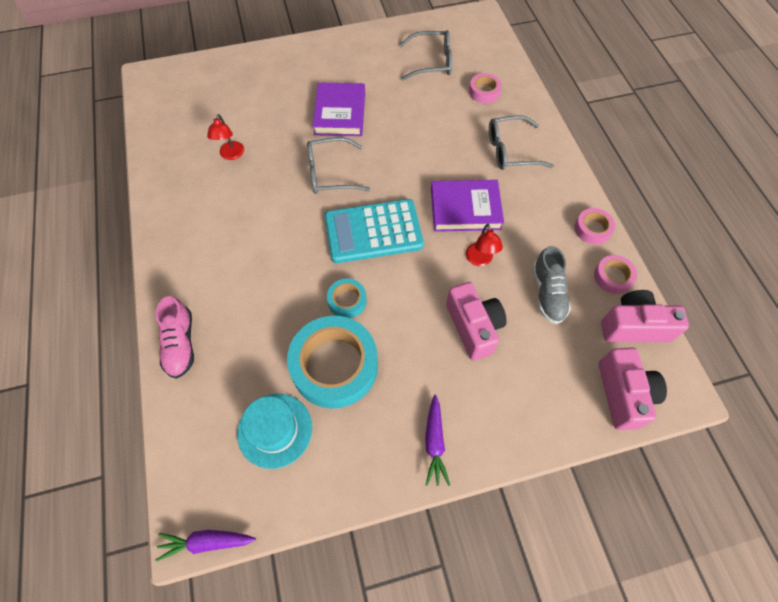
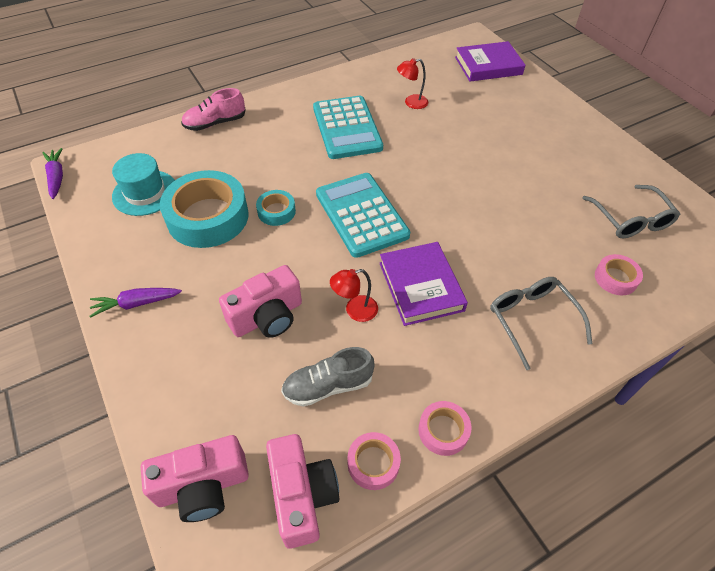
camera: 75 degrees right, 10 degrees down
(246, 217) = (347, 128): none -> turquoise calculator
(330, 173) = (420, 169): grey glasses -> none
(340, 113) = (502, 160): purple book -> purple book (488, 66)

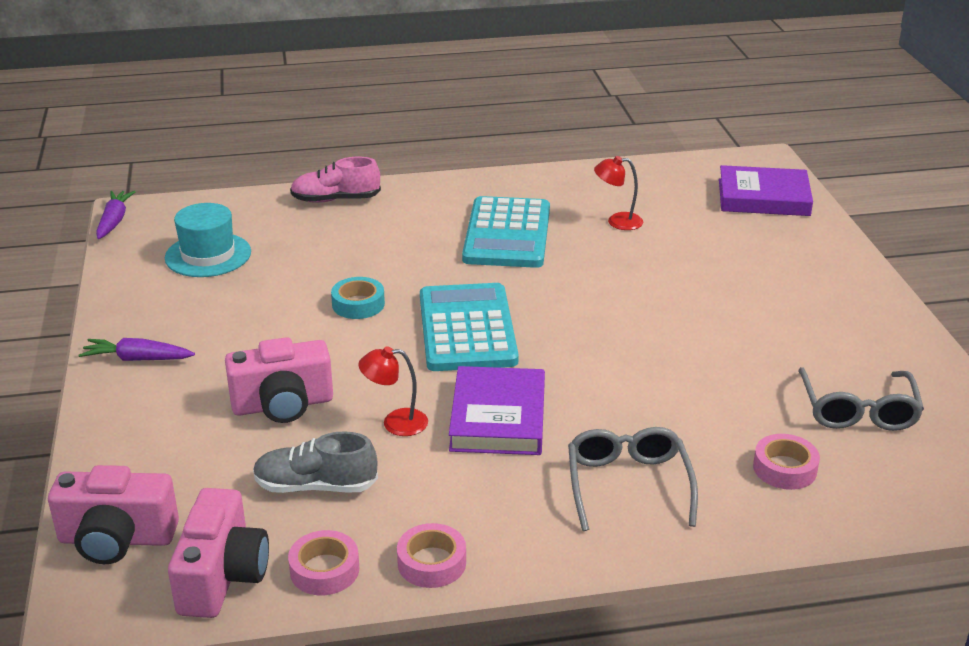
camera: 20 degrees right, 20 degrees down
(208, 217) = (269, 293): turquoise tape -> none

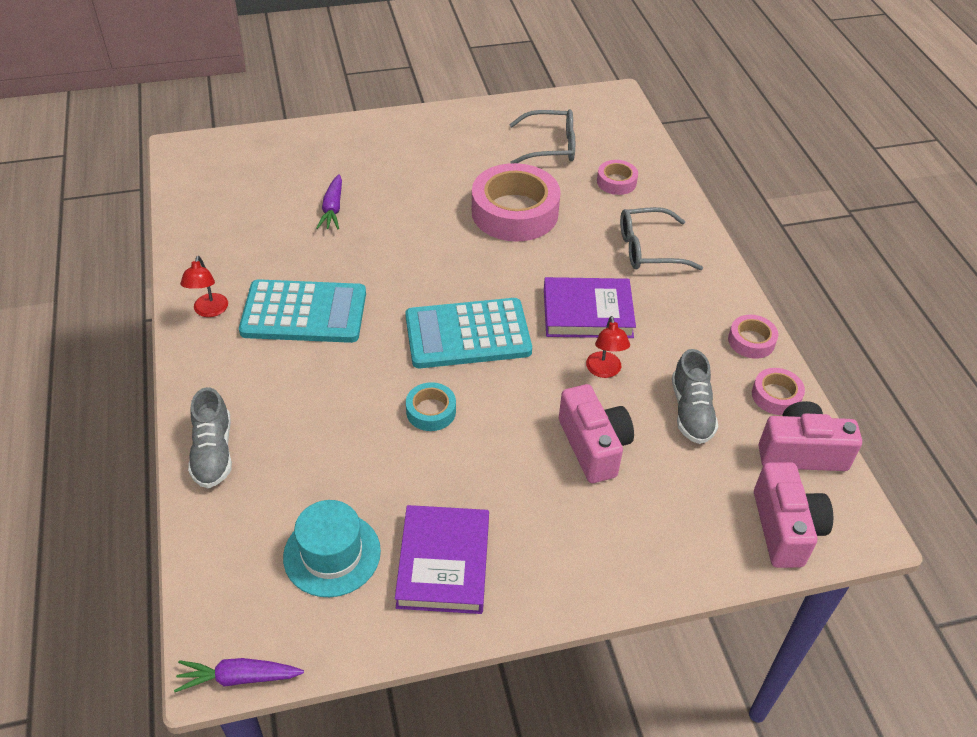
camera: 95 degrees left, 15 degrees up
(137, 359) = (538, 575): purple carrot -> purple carrot (333, 209)
(336, 200) = (213, 452): pink shoe -> grey shoe
(617, 221) = (287, 242): red lamp -> red lamp (209, 311)
(694, 371) = (515, 212): none -> pink tape
(763, 197) = (253, 157): purple book -> purple book (443, 563)

